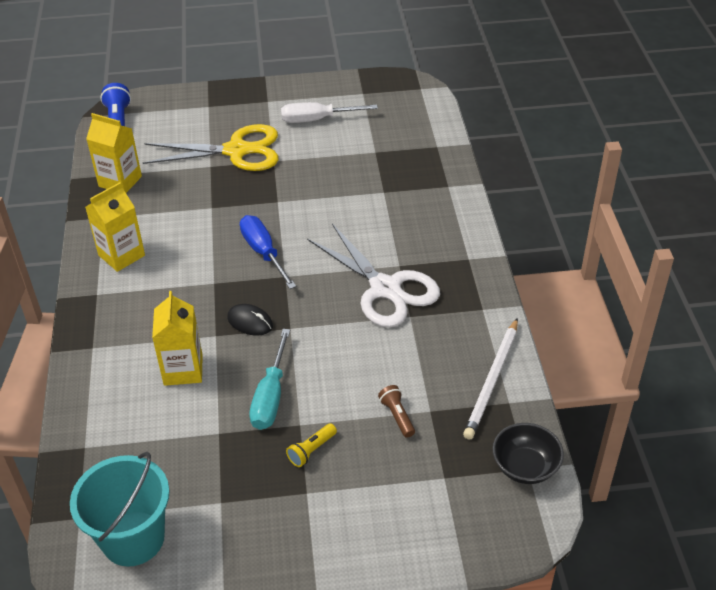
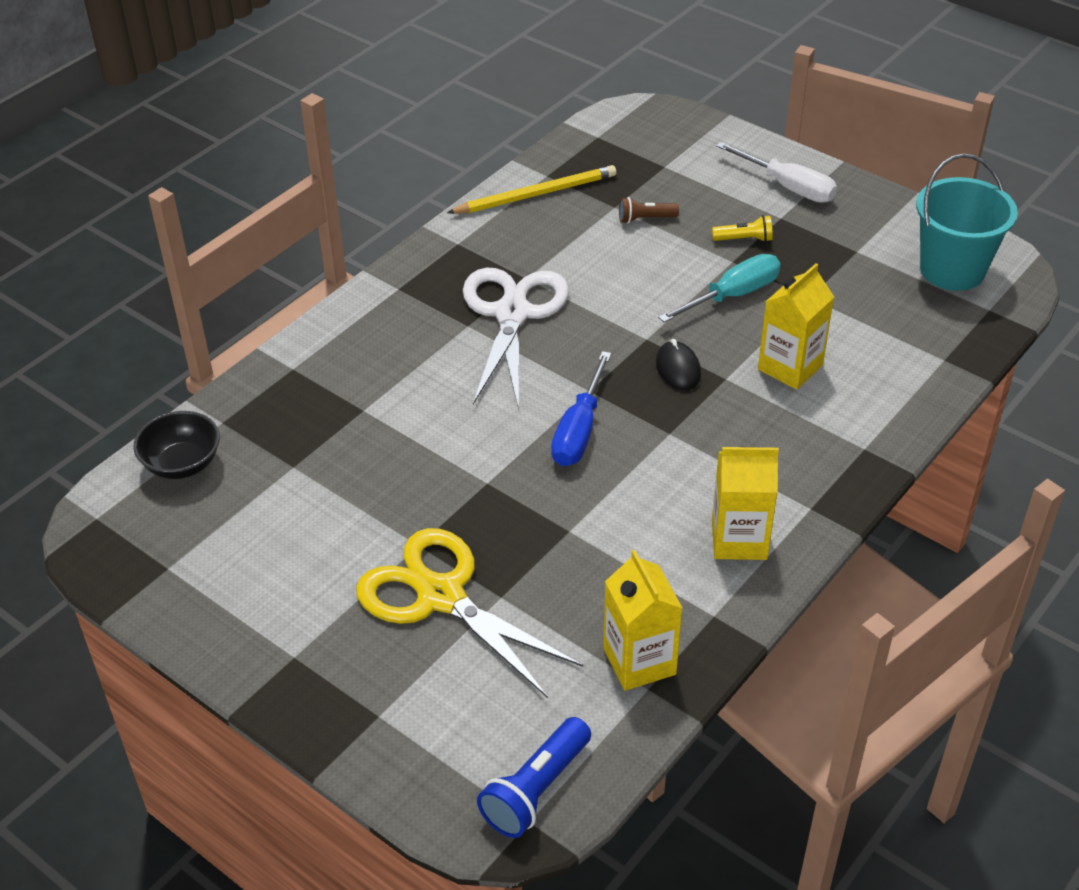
camera: 135 degrees left, 0 degrees up
(317, 120) = (283, 569): white screwdriver -> white screwdriver (788, 187)
(397, 416) = (645, 219): brown flashlight -> brown flashlight turned 60 degrees clockwise
(492, 381) = (536, 194): white pencil -> yellow pencil
(525, 467) = (598, 138): black bowl -> black bowl (182, 464)

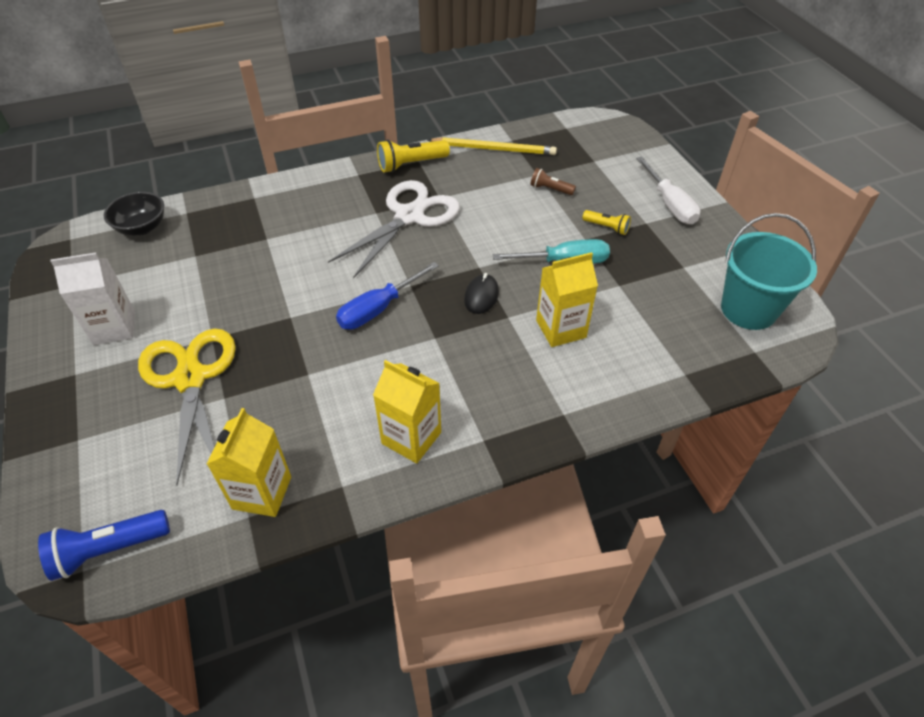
camera: 30 degrees right, 5 degrees up
(284, 588) = (114, 328): none -> white carton
(453, 251) = (411, 164): none -> yellow flashlight

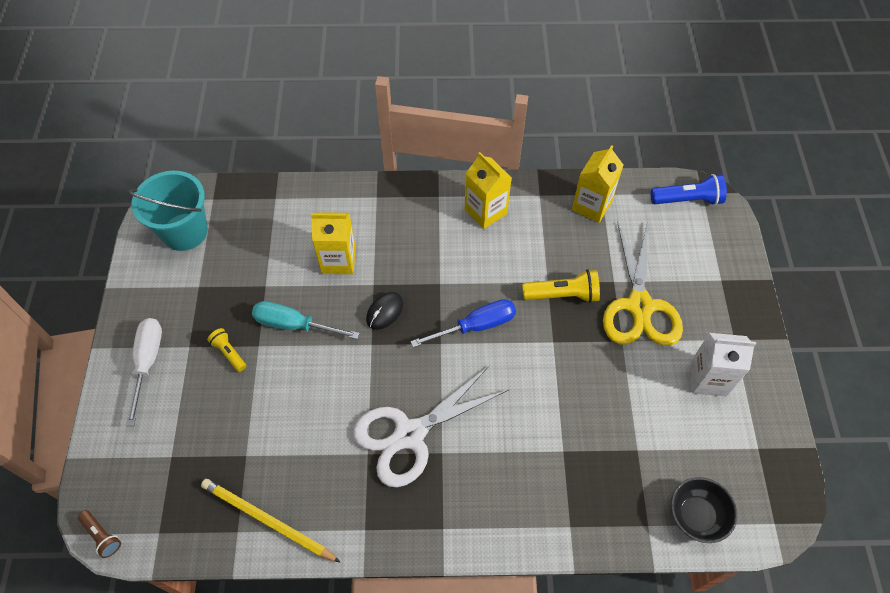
camera: 160 degrees left, 10 degrees up
(411, 164) = (376, 525): yellow flashlight -> yellow flashlight (562, 295)
(550, 189) = (247, 426): brown flashlight -> brown flashlight (102, 536)

